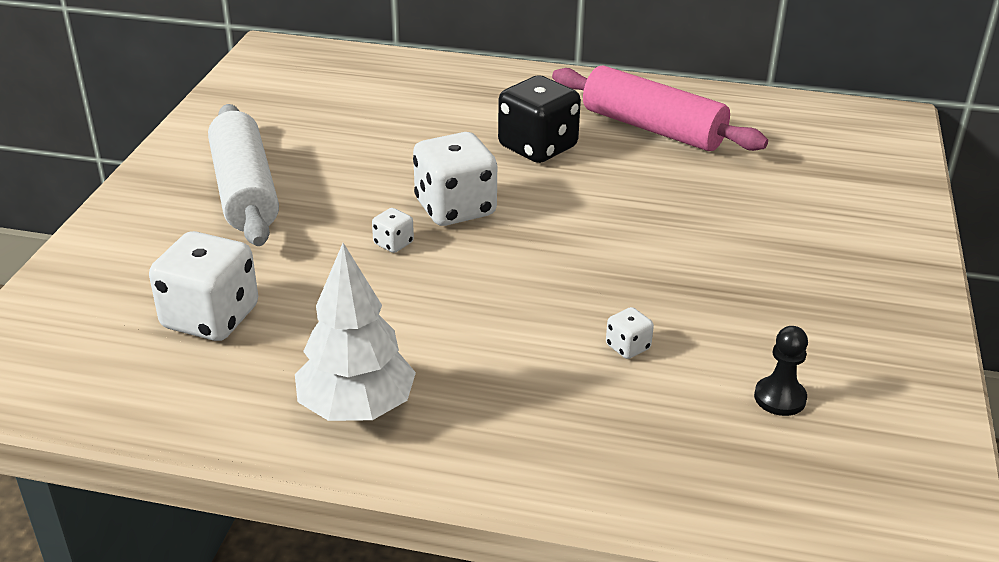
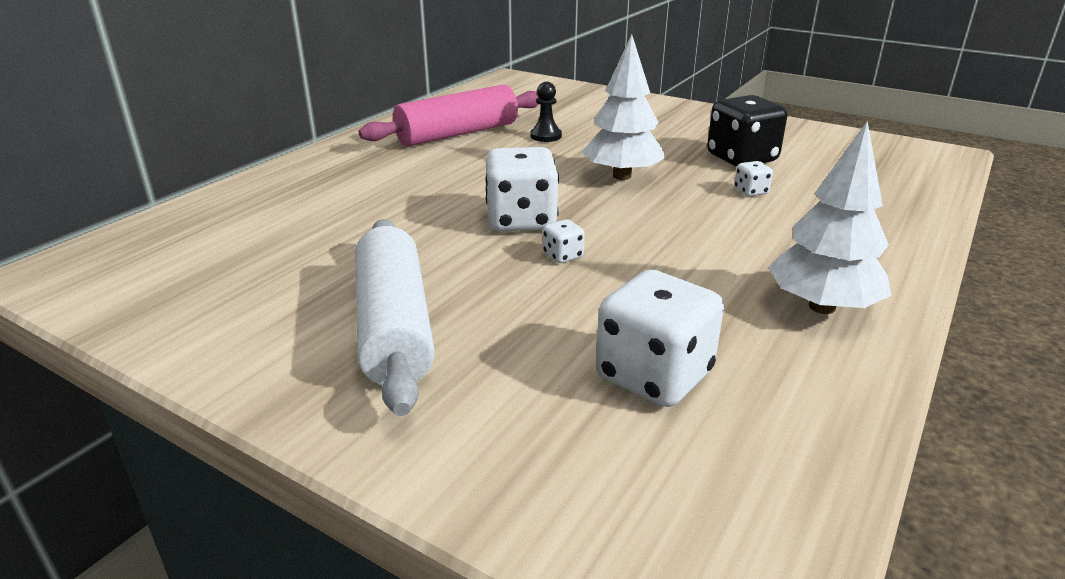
camera: 70 degrees left, 5 degrees down
(245, 191) = (394, 327): white rolling pin -> white rolling pin turned 75 degrees clockwise
(538, 147) = (447, 174): black dice -> black dice (741, 158)
(609, 249) = (622, 176): none -> white tree
(779, 398) = (813, 161): black pawn -> black pawn (546, 136)

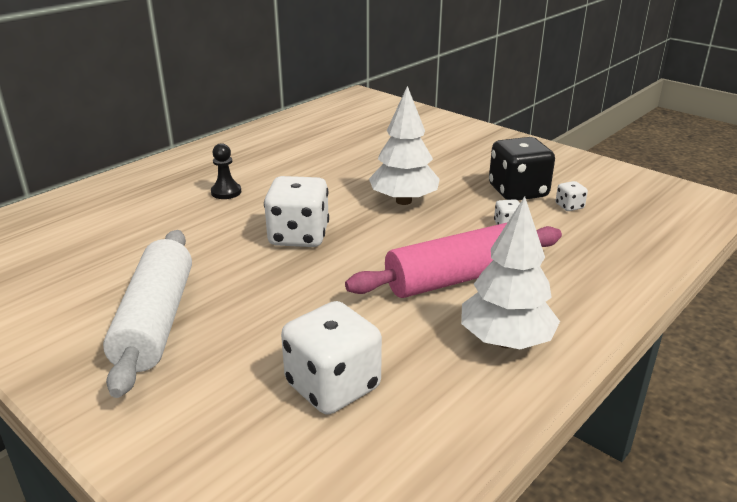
camera: 10 degrees right, 0 degrees up
(457, 134) = (287, 149): pink rolling pin -> pink rolling pin (457, 278)
(546, 136) = (359, 157): black pawn -> black pawn (226, 192)
(563, 256) = (316, 272): white dice -> white dice (569, 206)

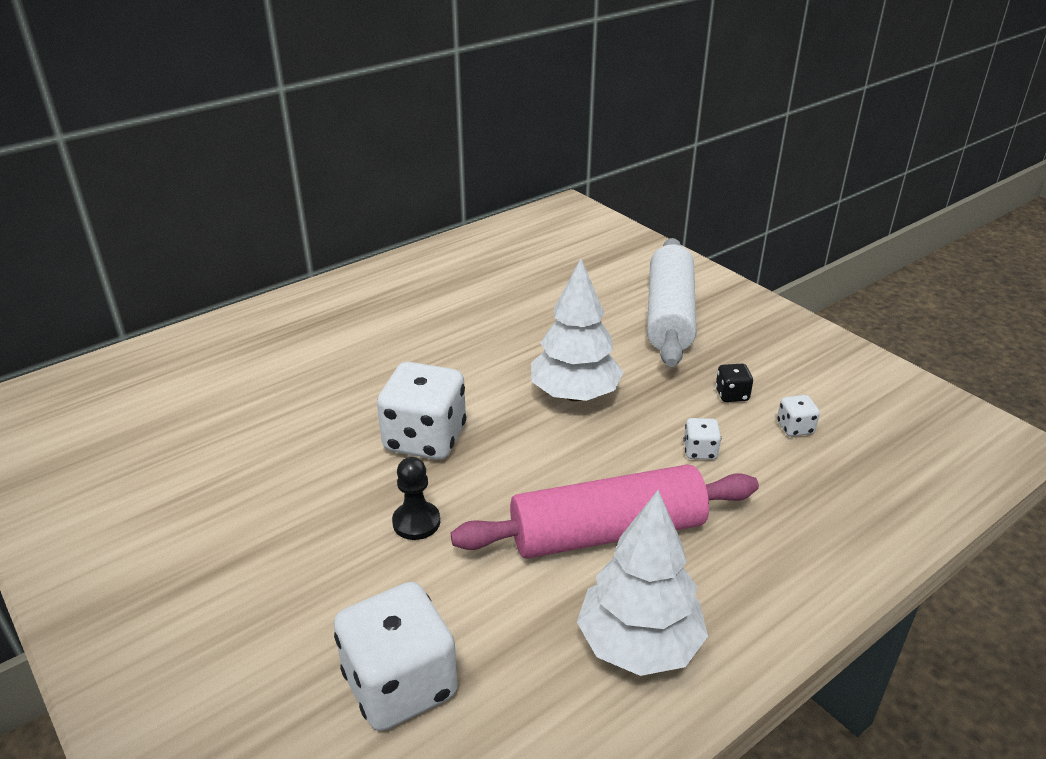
camera: 10 degrees right, 5 degrees up
(156, 321) = (219, 553): white rolling pin -> white rolling pin (669, 315)
(226, 192) = (355, 356): black pawn -> black pawn (416, 522)
(518, 192) = (732, 395): black dice -> black dice, size x0.45

